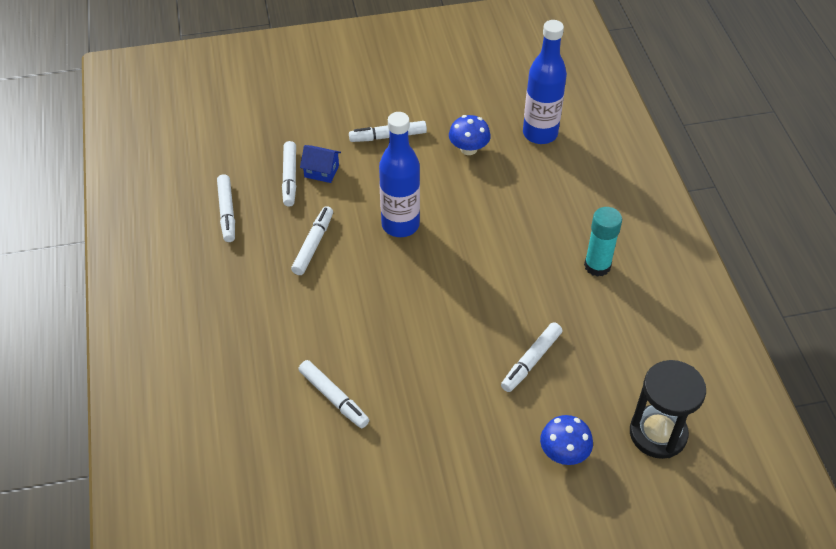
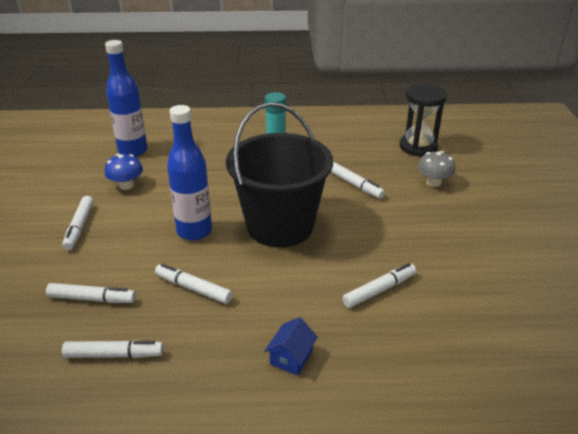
camera: 80 degrees left, 15 degrees down
(321, 171) = (97, 274): blue house -> blue house (291, 357)
(426, 296) = (280, 226): none -> black bucket
(564, 453) = (433, 182): blue mushroom -> grey mushroom

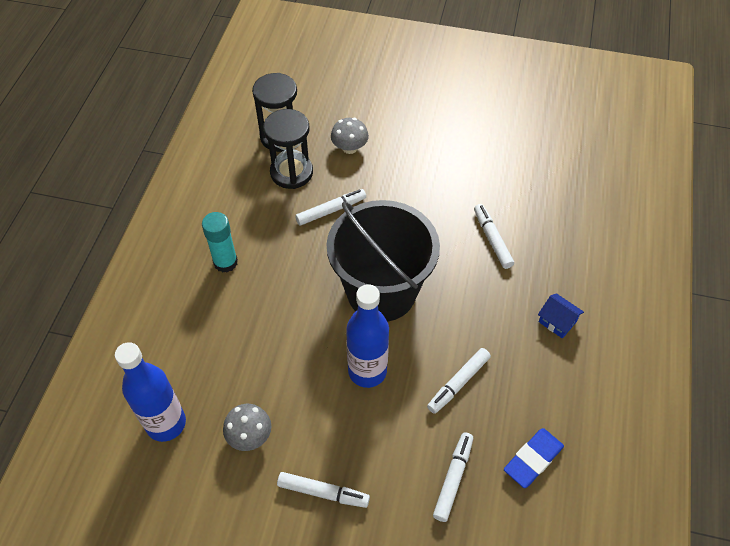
camera: 75 degrees left, 20 degrees up
(114, 355) = (533, 459): white marker -> blue eraser
(126, 185) = (249, 436): blue mushroom -> grey mushroom
(383, 158) = (291, 172): none -> black hourglass

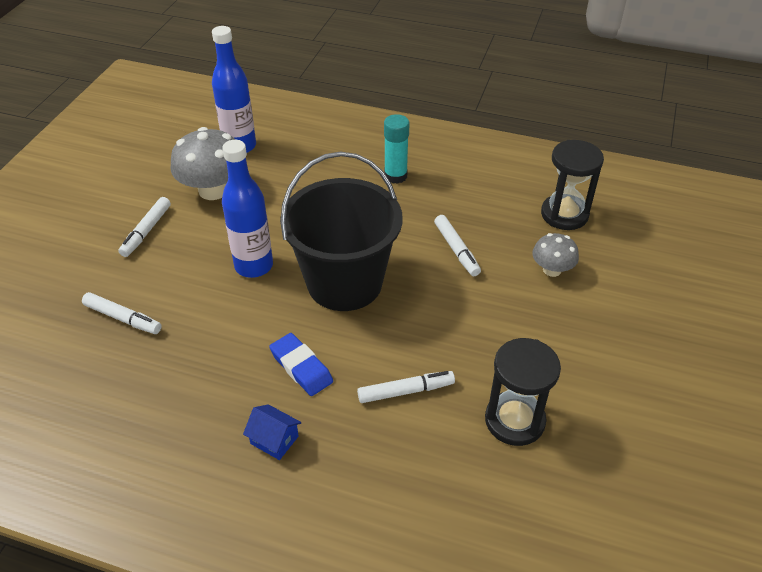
camera: 95 degrees right, 10 degrees down
(249, 436) = (213, 190): grey mushroom -> grey mushroom, size x1.77
(291, 172) = (511, 221): black hourglass -> black hourglass (514, 420)
(458, 383) = (220, 334): white marker -> none
(533, 459) = (116, 385): blue eraser -> blue eraser (301, 367)
(557, 321) = (274, 440): blue house -> blue house turned 75 degrees clockwise

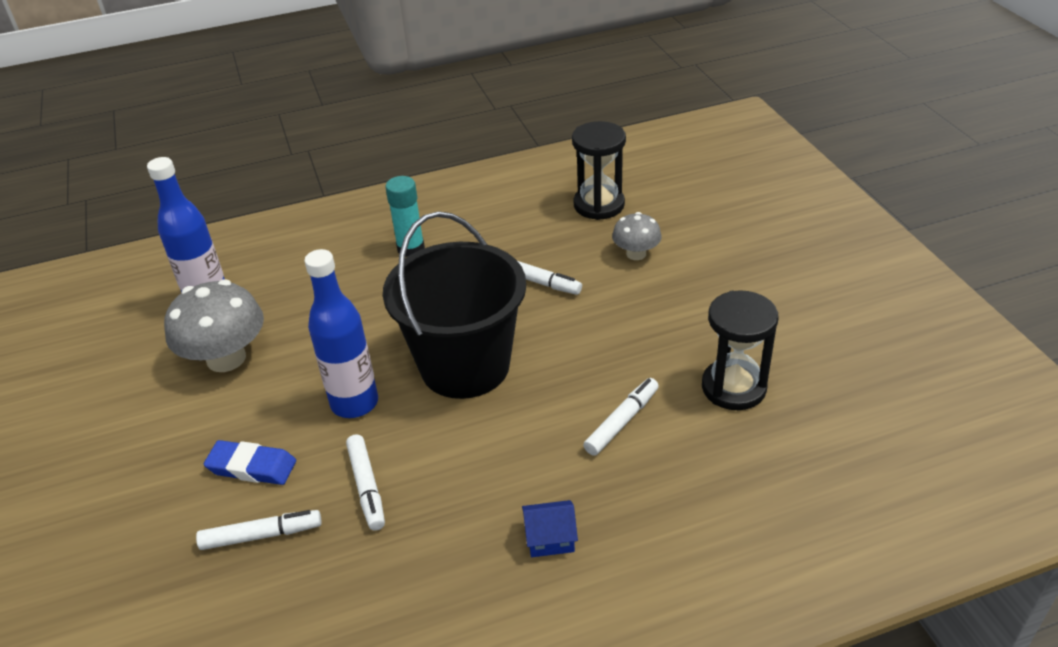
camera: 35 degrees left, 5 degrees down
(146, 231) = (190, 438): white marker -> white marker (367, 487)
(301, 367) = (505, 462): blue eraser -> blue eraser (252, 467)

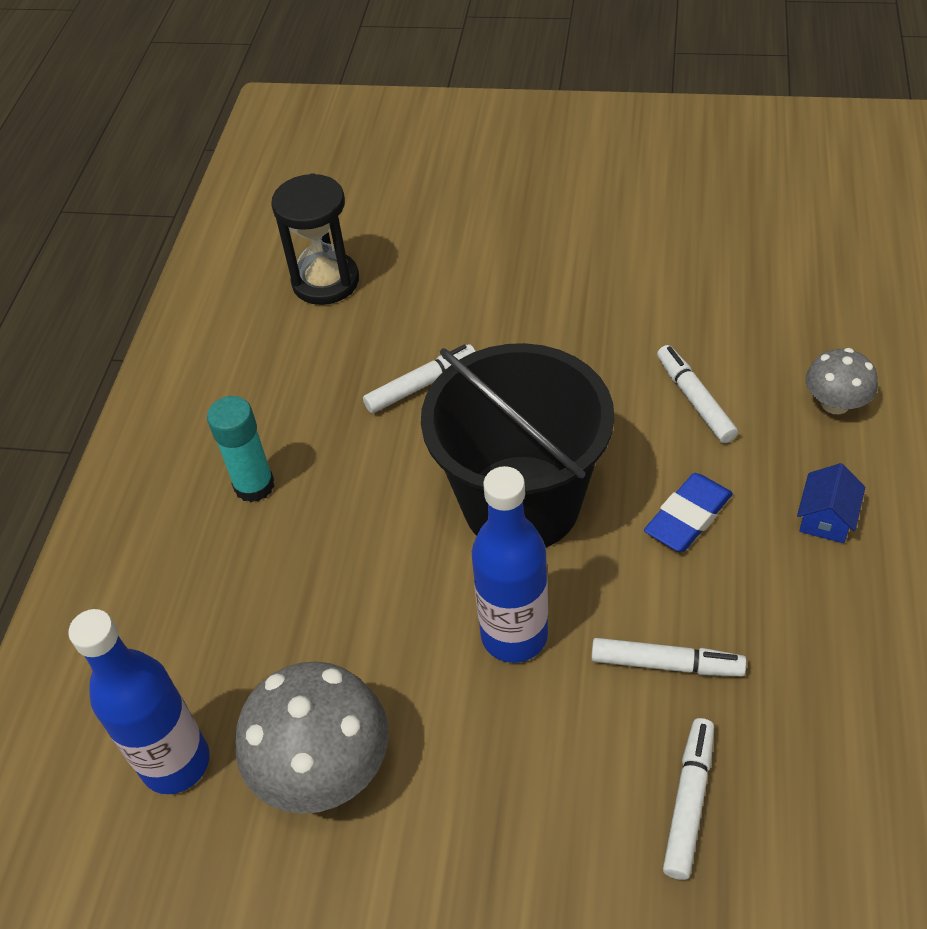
camera: 60 degrees left, 10 degrees up
(252, 467) = (562, 785): blue eraser -> blue eraser (688, 517)
(636, 254) = (440, 286): grey mushroom -> grey mushroom (835, 403)
(733, 387) = (697, 298): black hourglass -> none

